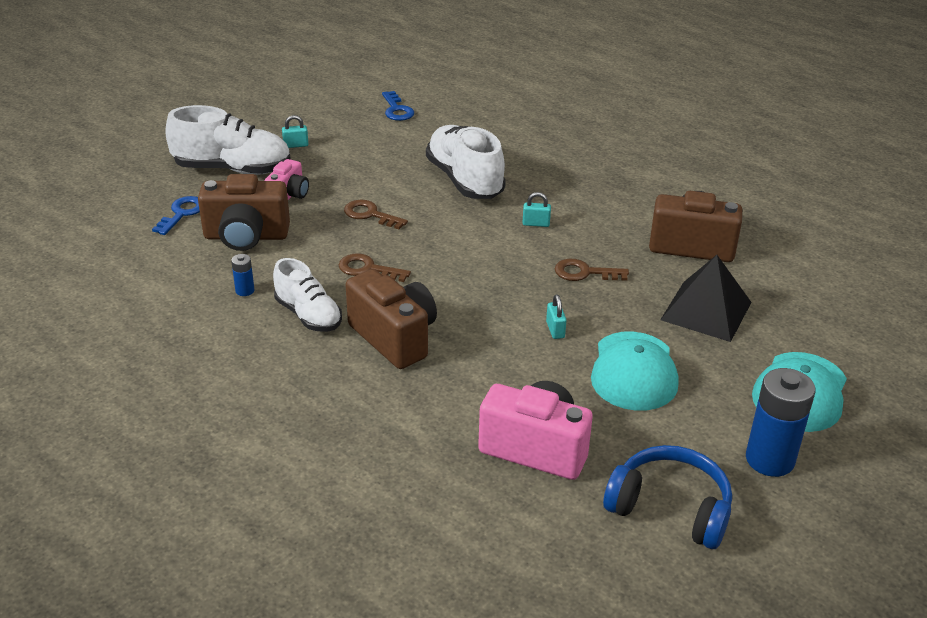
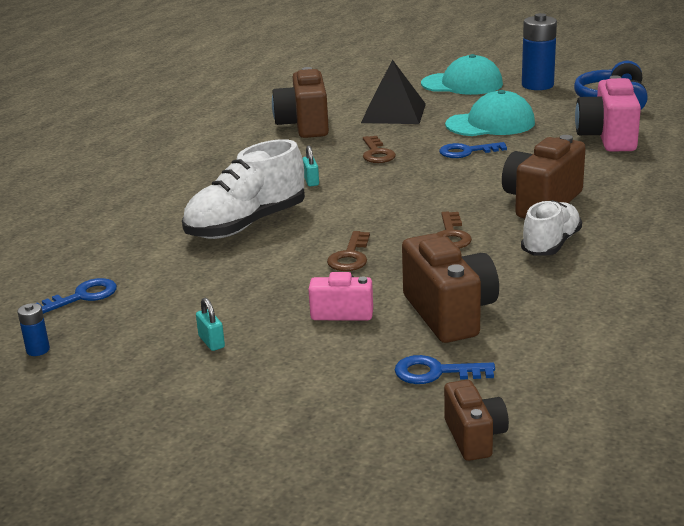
camera: 105 degrees left, 10 degrees down
(106, 210) = (474, 437): none -> brown camera
(233, 169) = (301, 370): white shoe -> none
(245, 290) = (546, 285): blue battery -> blue battery (38, 350)
(555, 330) = (467, 152): turquoise padlock -> blue key

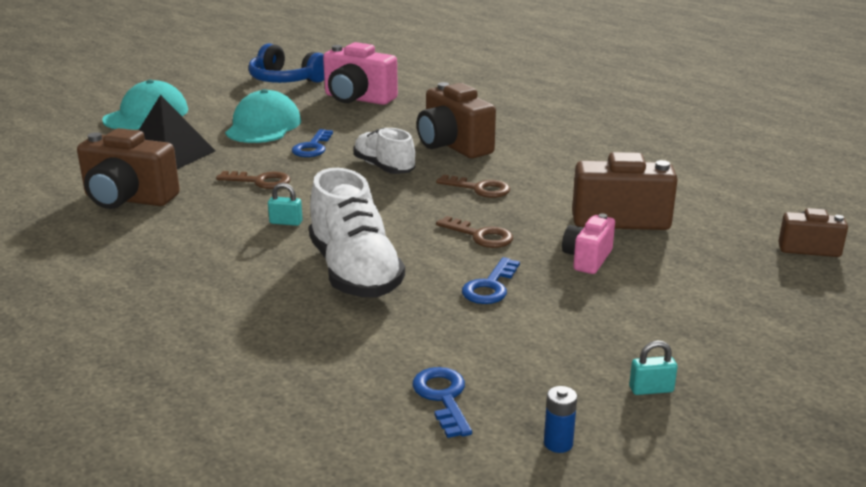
camera: 70 degrees left, 0 degrees up
(211, 342) = (604, 330): turquoise padlock -> turquoise padlock (651, 389)
(435, 372) = (710, 242): blue key -> blue key (490, 286)
(537, 85) = (204, 92): blue battery -> none
(551, 244) = (531, 160): white shoe -> white shoe (384, 167)

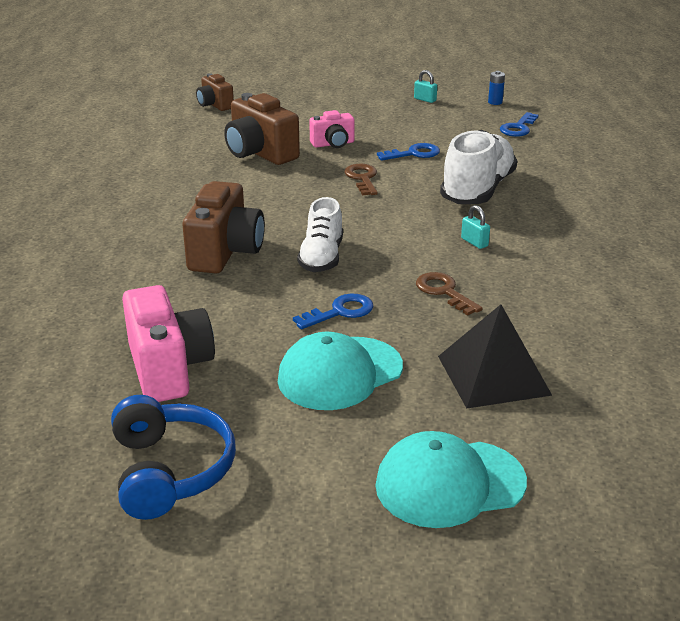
camera: 135 degrees left, 5 degrees up
(128, 199) = (584, 326): brown camera -> none
(479, 189) = (293, 207): brown key -> none

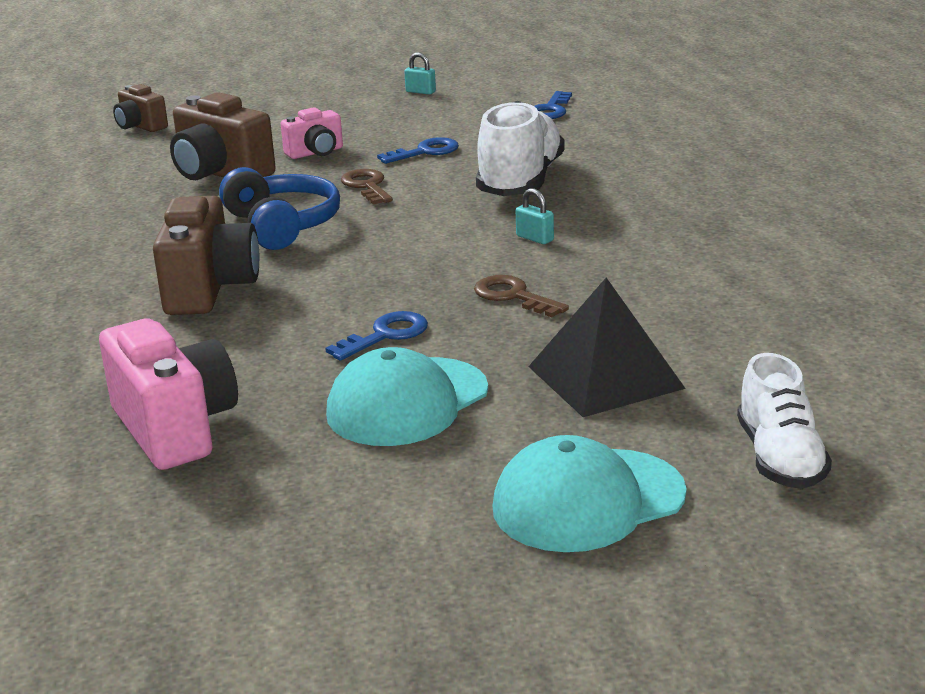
camera: 10 degrees left, 5 degrees down
(170, 471) = (215, 542): blue headphones -> blue headphones (282, 225)
(321, 257) = (341, 279): white shoe -> white shoe (779, 458)
(495, 102) = (512, 85): blue battery -> none

